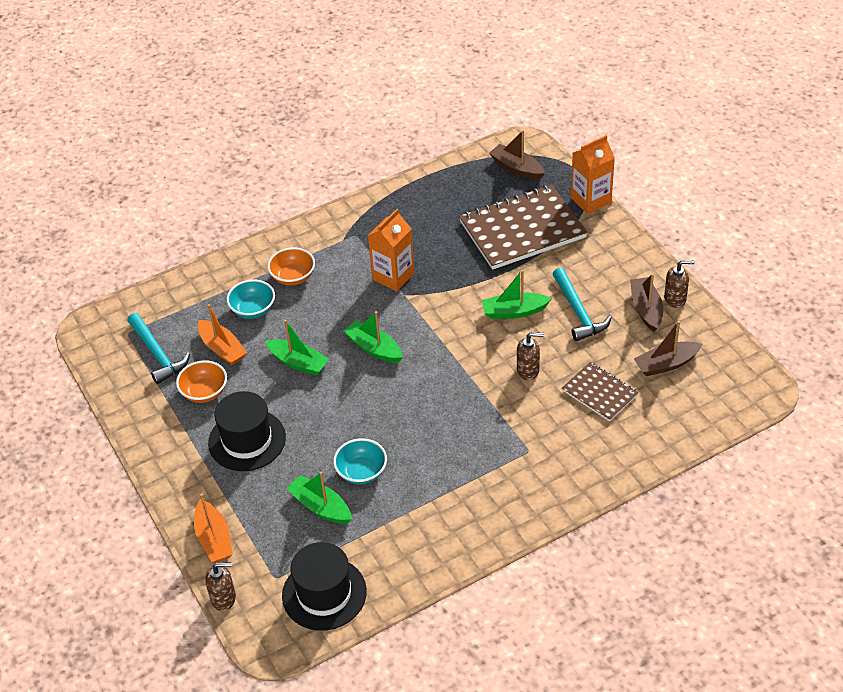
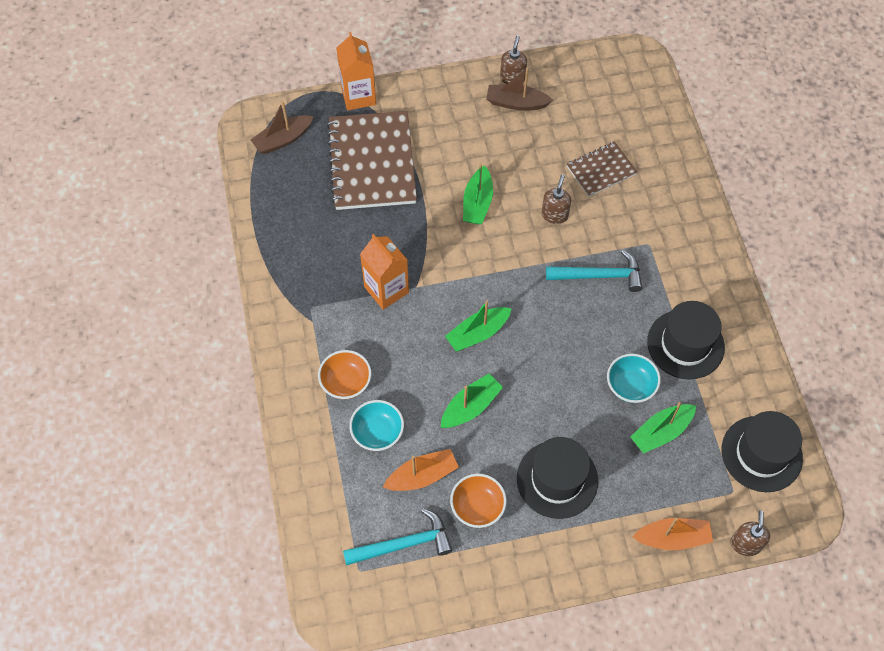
camera: 75 degrees left, 15 degrees up
(424, 505) = (685, 344): none -> black hat
(578, 312) = (498, 154): turquoise hammer -> turquoise hammer (599, 276)
(666, 364) = (586, 111): brown boat -> none

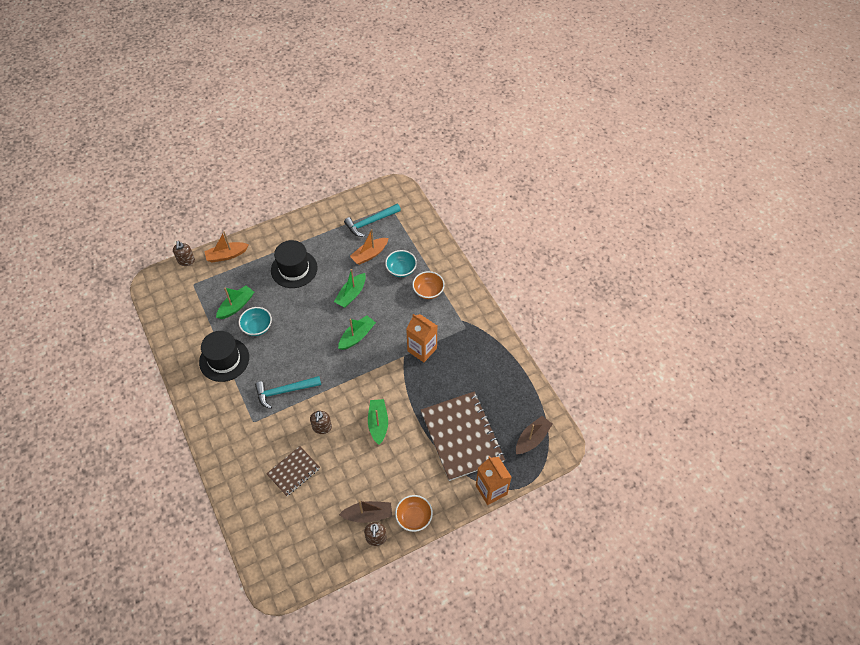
camera: 165 degrees right, 5 degrees down
(477, 507) = (335, 247): orange bowl -> orange bowl (414, 517)
(761, 454) = (176, 307): black hat -> none

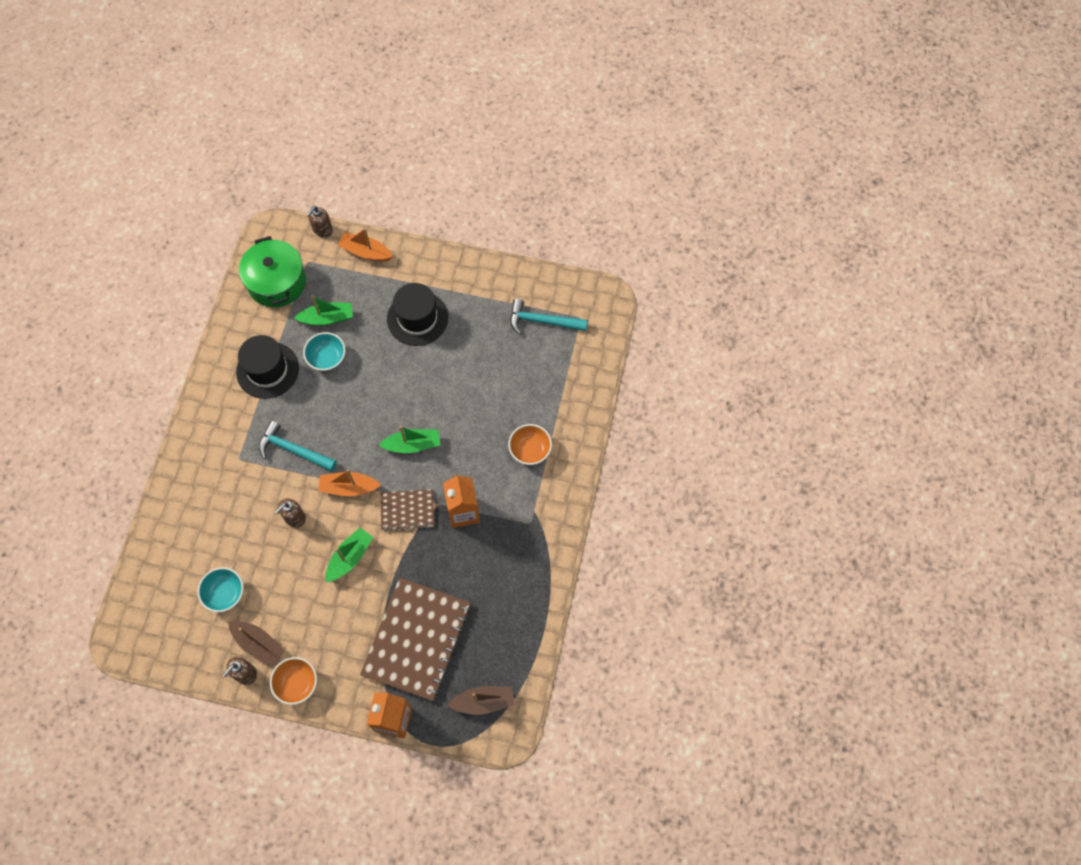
camera: 40 degrees right, 10 degrees up
(183, 308) = (277, 282): none -> green pot
(293, 471) = (231, 542): brown notebook -> brown notebook (407, 510)
(351, 294) = (448, 392): green boat -> none
(369, 254) = (508, 359): orange boat -> orange boat (349, 487)
(401, 269) = (524, 402): turquoise bowl -> turquoise bowl (225, 593)

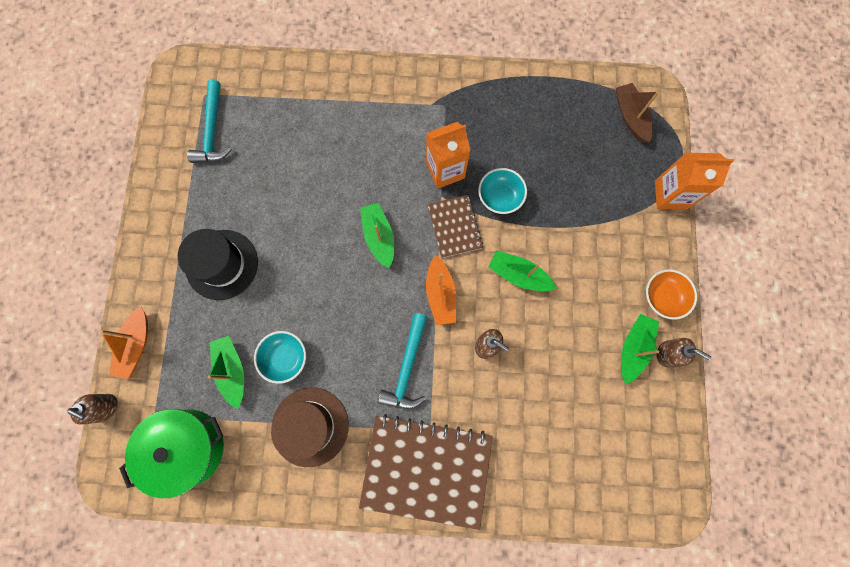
camera: 100 degrees left, 10 degrees up
(225, 593) = (588, 401): turquoise bowl -> turquoise bowl (500, 197)
(258, 644) = (633, 348): brown boat -> green boat
(267, 370) = (310, 426): black hat -> brown hat
(417, 639) = (587, 189): brown notebook -> brown notebook (426, 469)
(530, 450) = (365, 118): orange bowl -> none

